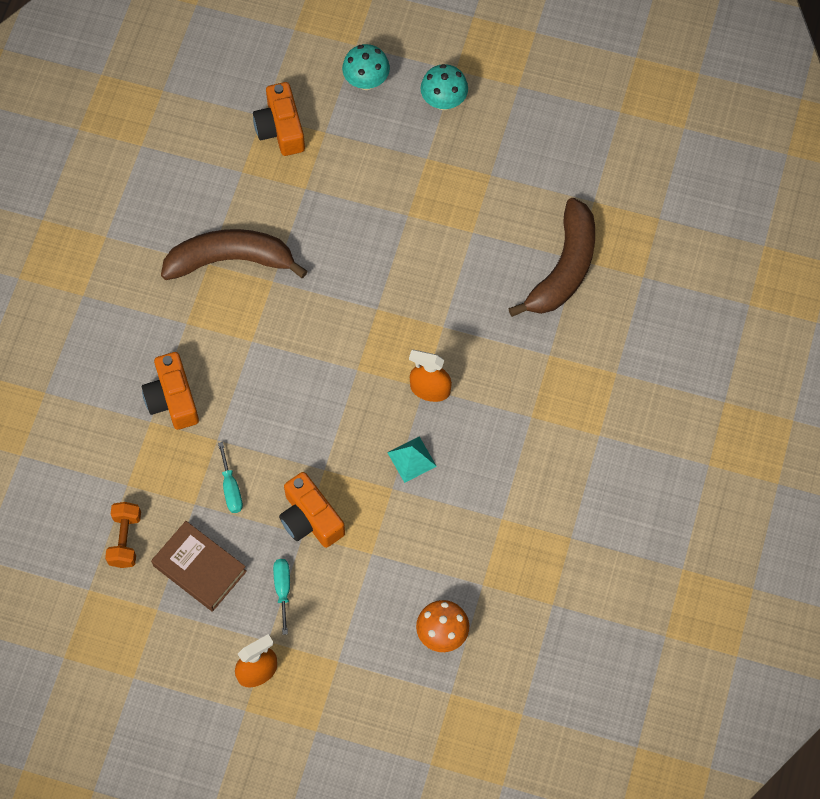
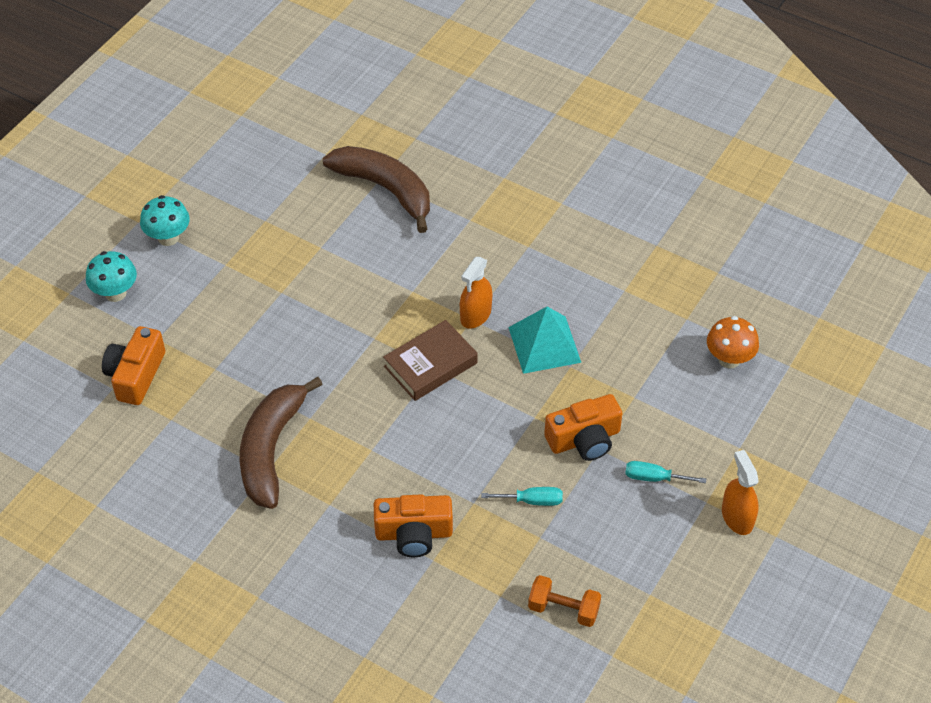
camera: 75 degrees left, 15 degrees down
(199, 568) = (614, 546): brown book -> brown book (430, 365)
(281, 128) = (136, 375): orange camera -> orange camera turned 105 degrees clockwise
(412, 459) = (544, 344): turquoise pyramid -> turquoise pyramid, size x1.61

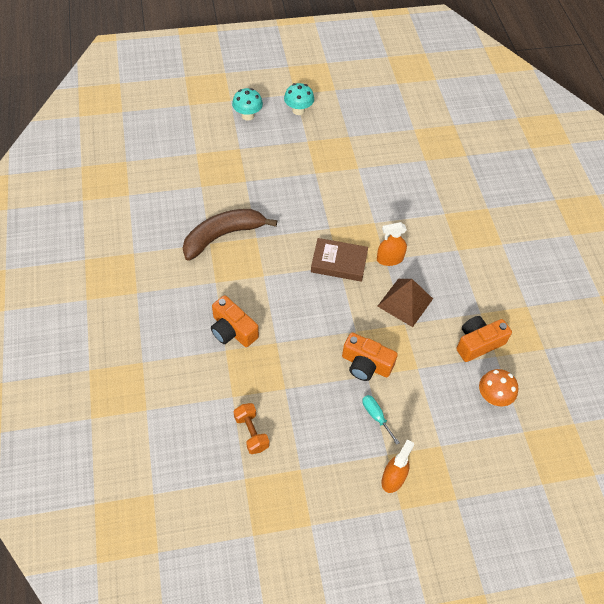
camera: 45 degrees right, 5 degrees up
(136, 375) = (211, 156): orange camera -> orange camera (478, 343)
(385, 190) = (421, 167): brown banana -> none
(532, 501) = (303, 368): turquoise screwdriver -> none
(544, 344) = (405, 302): turquoise pyramid -> brown pyramid

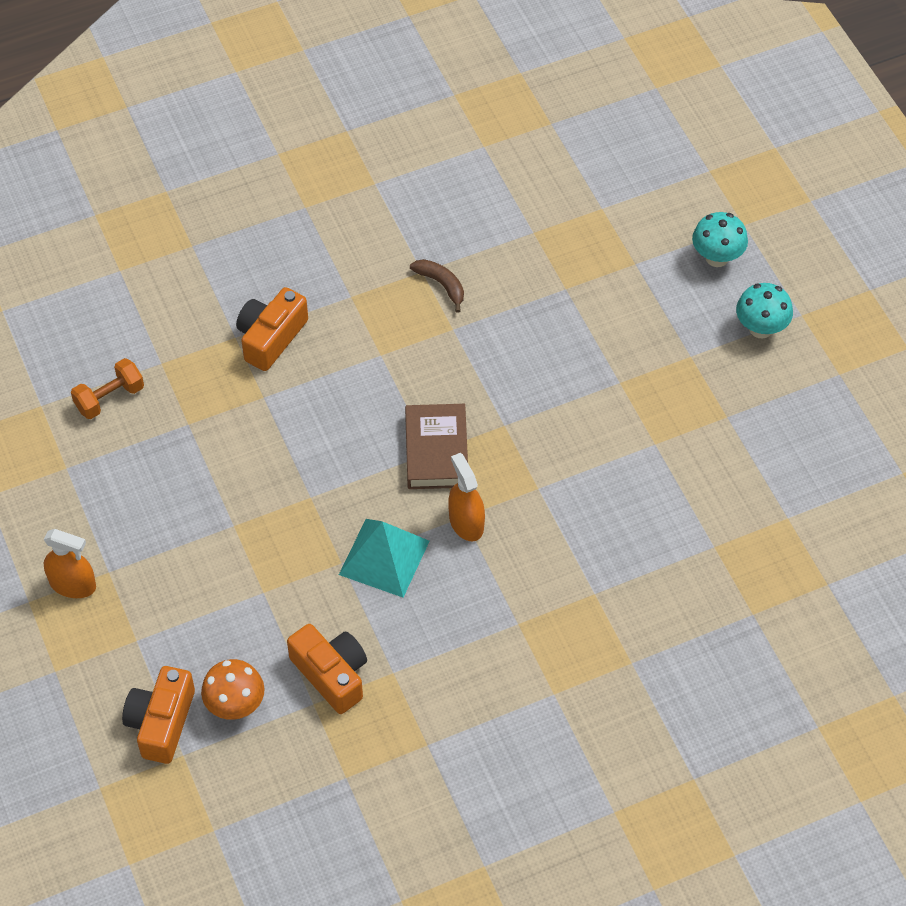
camera: 80 degrees right, 0 degrees up
(223, 236) = (441, 285): brown banana -> brown banana, size x0.46
(366, 364) = (253, 520): orange camera -> orange camera (161, 722)
(376, 416) = (167, 548): turquoise screwdriver -> none
(405, 302) = (384, 557): brown pyramid -> turquoise pyramid

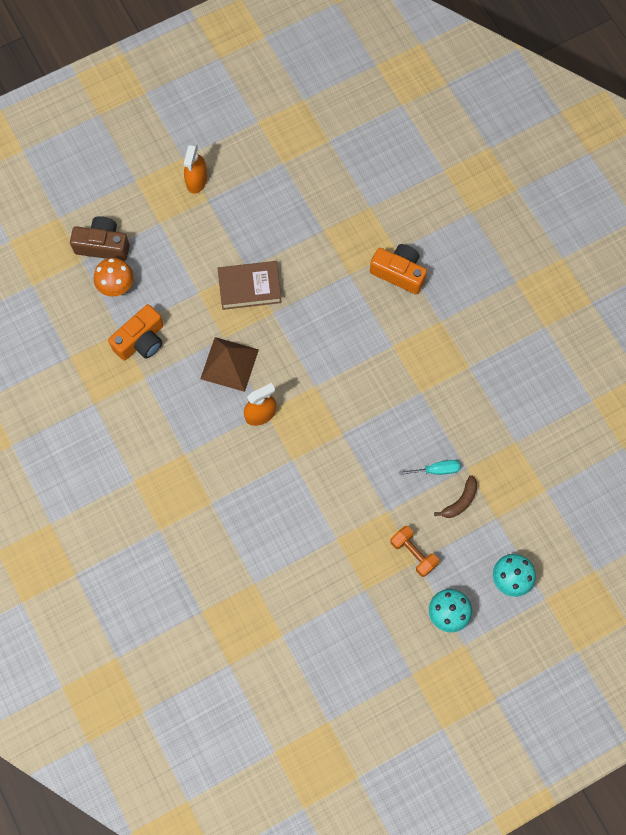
camera: 85 degrees right, 15 degrees up
(110, 398) = (338, 180): orange dumbbell -> orange dumbbell (413, 553)
(161, 722) = (103, 245): orange camera -> brown camera
(384, 557) = (229, 364): turquoise pyramid -> brown pyramid
(436, 451) = (316, 390): brown book -> brown book (249, 287)
(441, 285) = (458, 381): brown banana -> brown banana (460, 501)
(565, 321) = (437, 470): none -> turquoise screwdriver

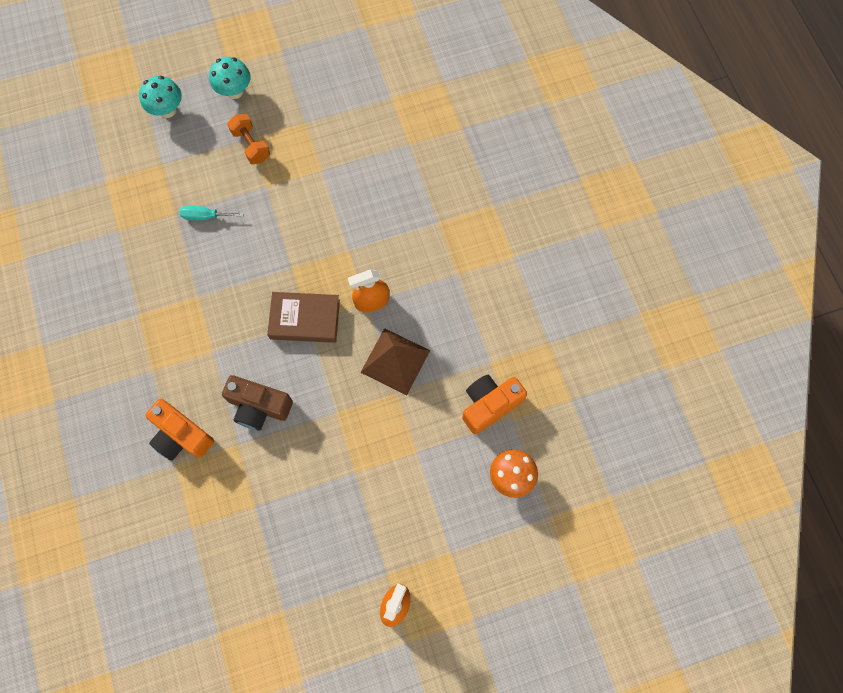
camera: 170 degrees left, 0 degrees up
(103, 245) = (522, 533): brown camera -> brown camera (259, 406)
(249, 287) = (356, 448): brown book -> brown book (305, 319)
(460, 501) = (192, 184): brown banana -> none

